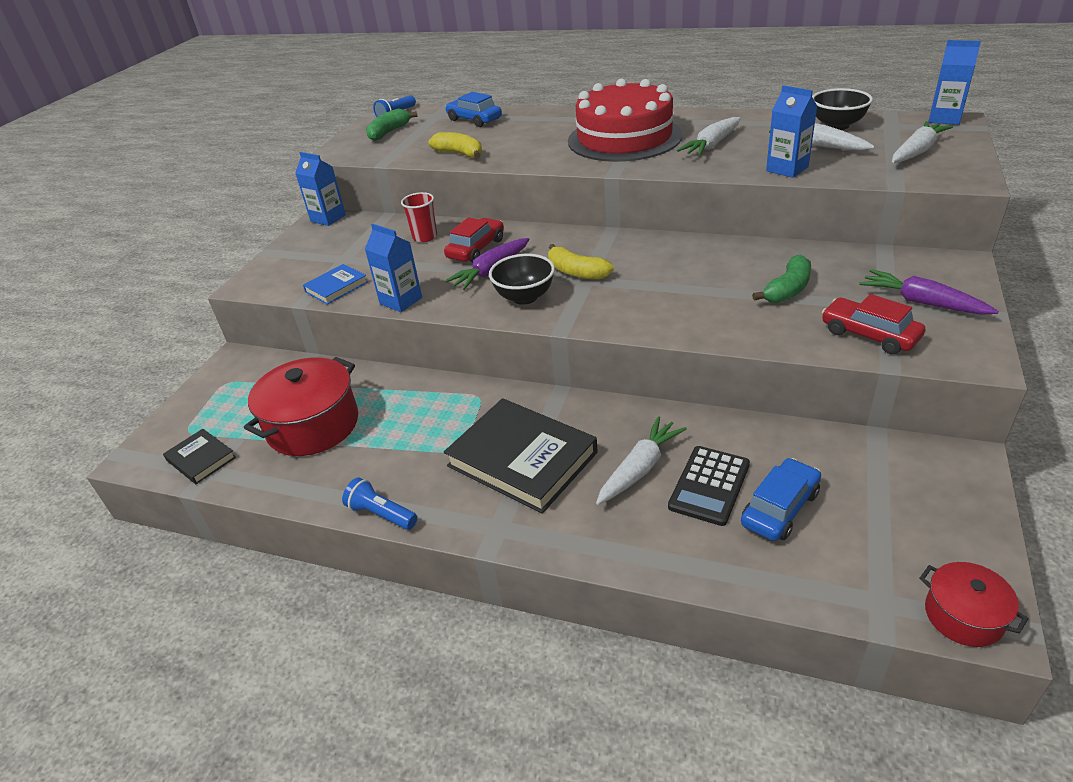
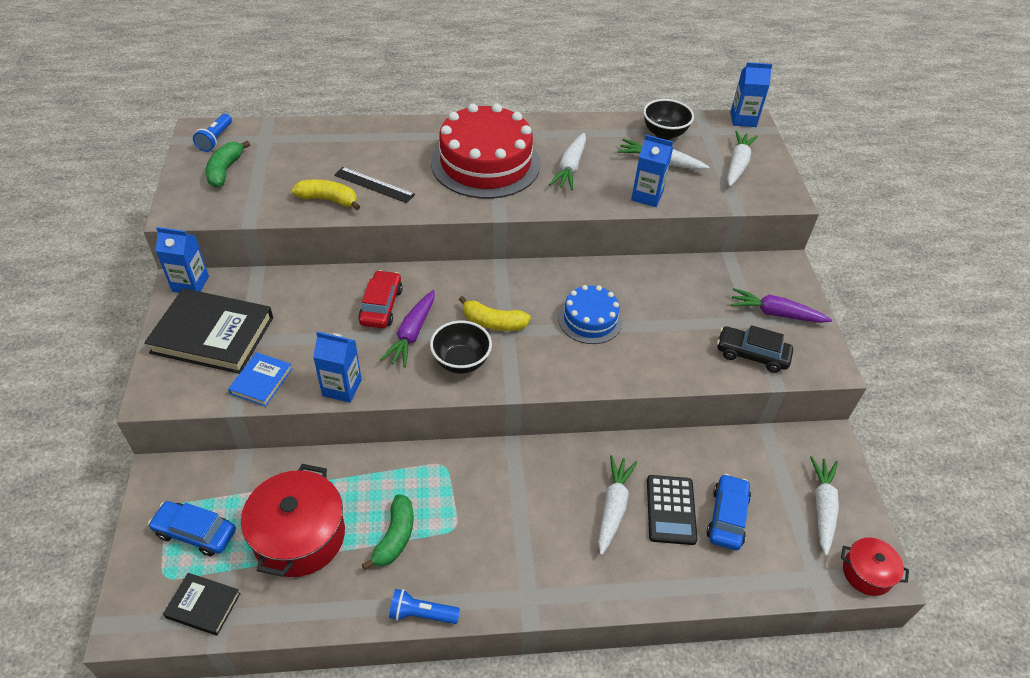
camera: 30 degrees left, 10 degrees up
(425, 237) = (318, 297): red cup -> none
(474, 120) = (314, 143): blue car -> blue car (195, 532)
(507, 147) = (374, 185): none -> black ruler
(522, 459) = (515, 523): black book -> black book (212, 335)
(682, 281) = (590, 319): none -> blue cake
(787, 289) = (676, 315): green banana -> green banana (395, 537)
(869, 334) = (752, 354): red car -> black car
(923, 527) = (822, 507): none -> white carrot

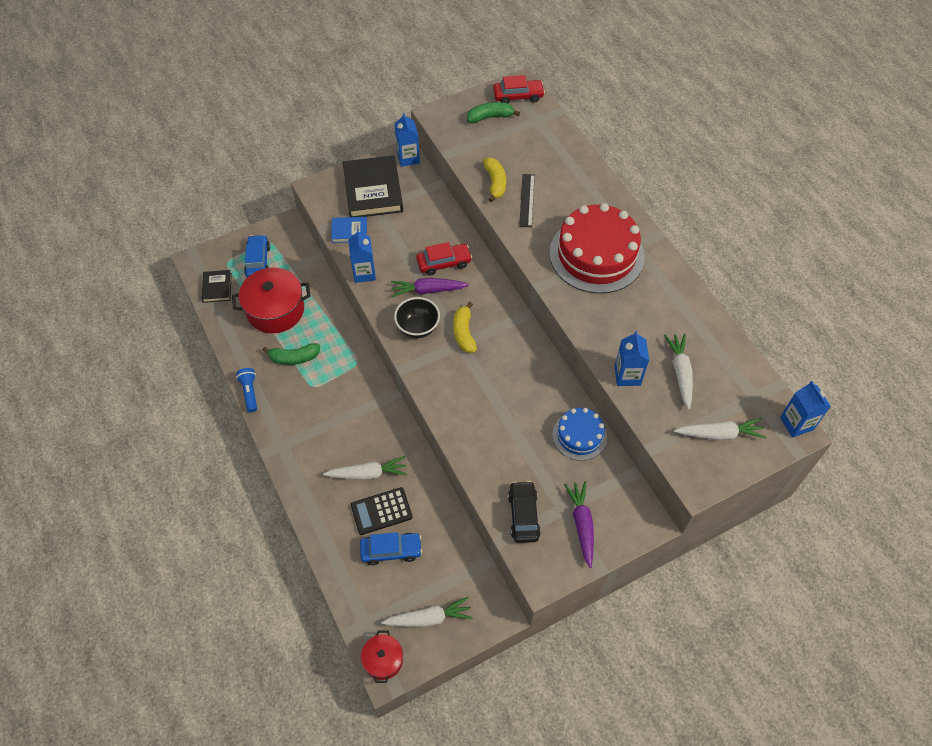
camera: 70 degrees right, 10 degrees up
(215, 139) = (518, 96): blue flashlight -> red car
(570, 168) = (628, 311): white carrot -> none
(590, 319) = (500, 392): blue cake -> blue cake (579, 435)
(664, 133) = (725, 365): black bowl -> none

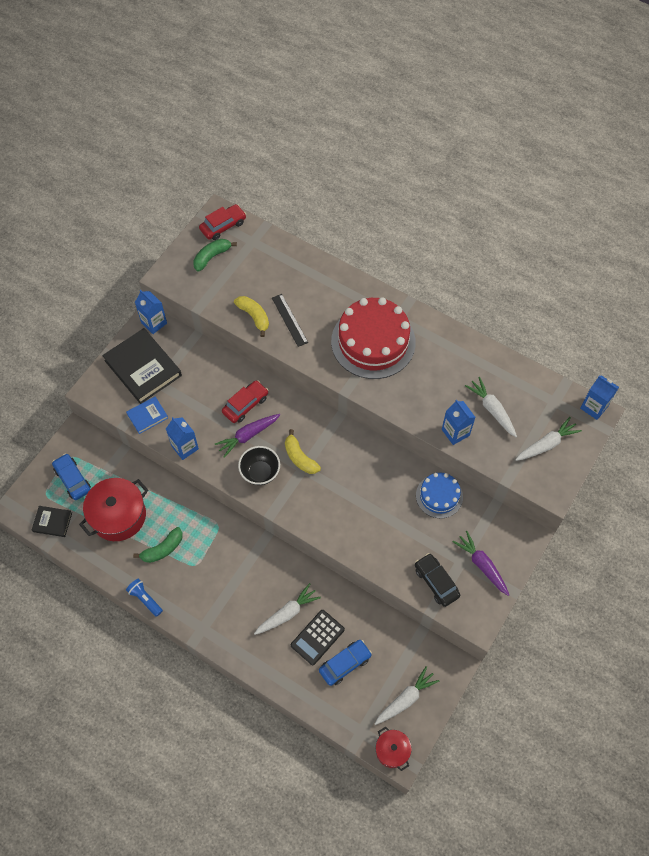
camera: 30 degrees left, 5 degrees up
(217, 287) = (52, 522): black book -> black book turned 45 degrees counterclockwise

